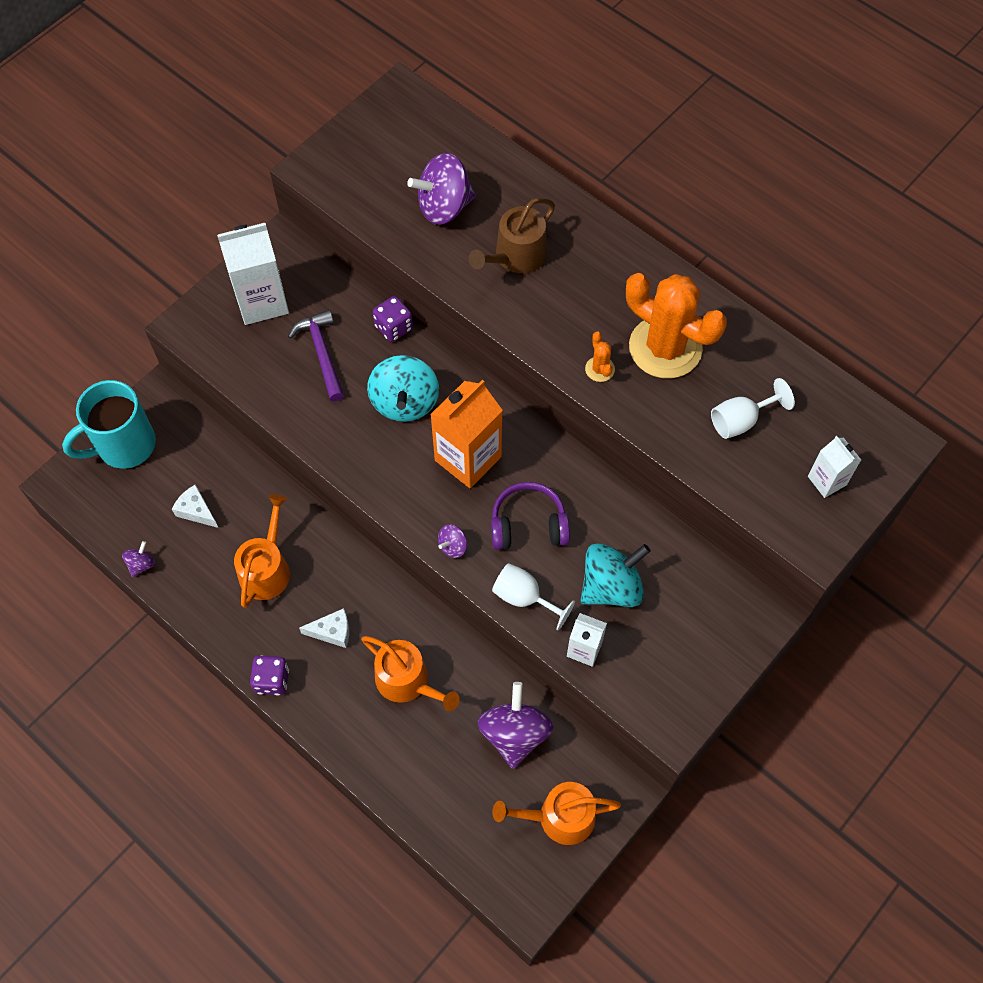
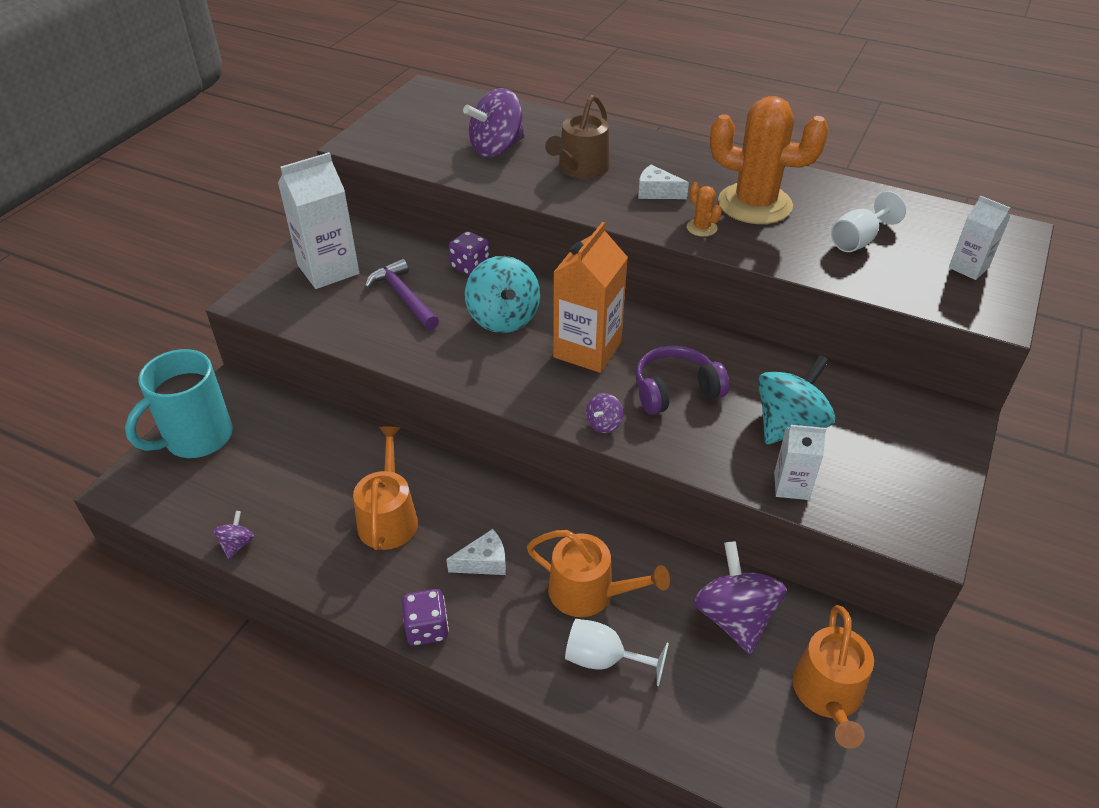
camera: 15 degrees left, 20 degrees down
(196, 511) = (293, 480): white cheese -> white cheese (656, 192)
(524, 598) = (702, 453): white goblet -> white goblet (604, 659)
(559, 817) = (828, 695): orange watering can -> orange watering can turned 60 degrees counterclockwise

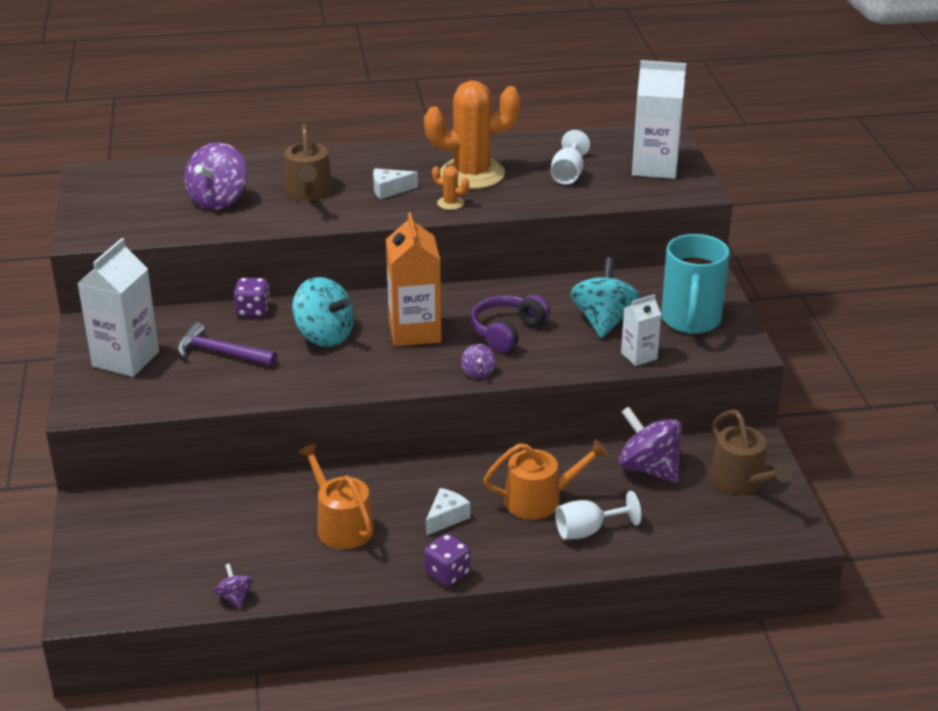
camera: 35 degrees left, 10 degrees down
(197, 438) = (105, 549): turquoise mug -> turquoise mug (690, 320)
(828, 695) = (742, 481): orange watering can -> brown watering can
(968, 267) = (655, 167): white carton -> white carton, size x1.83

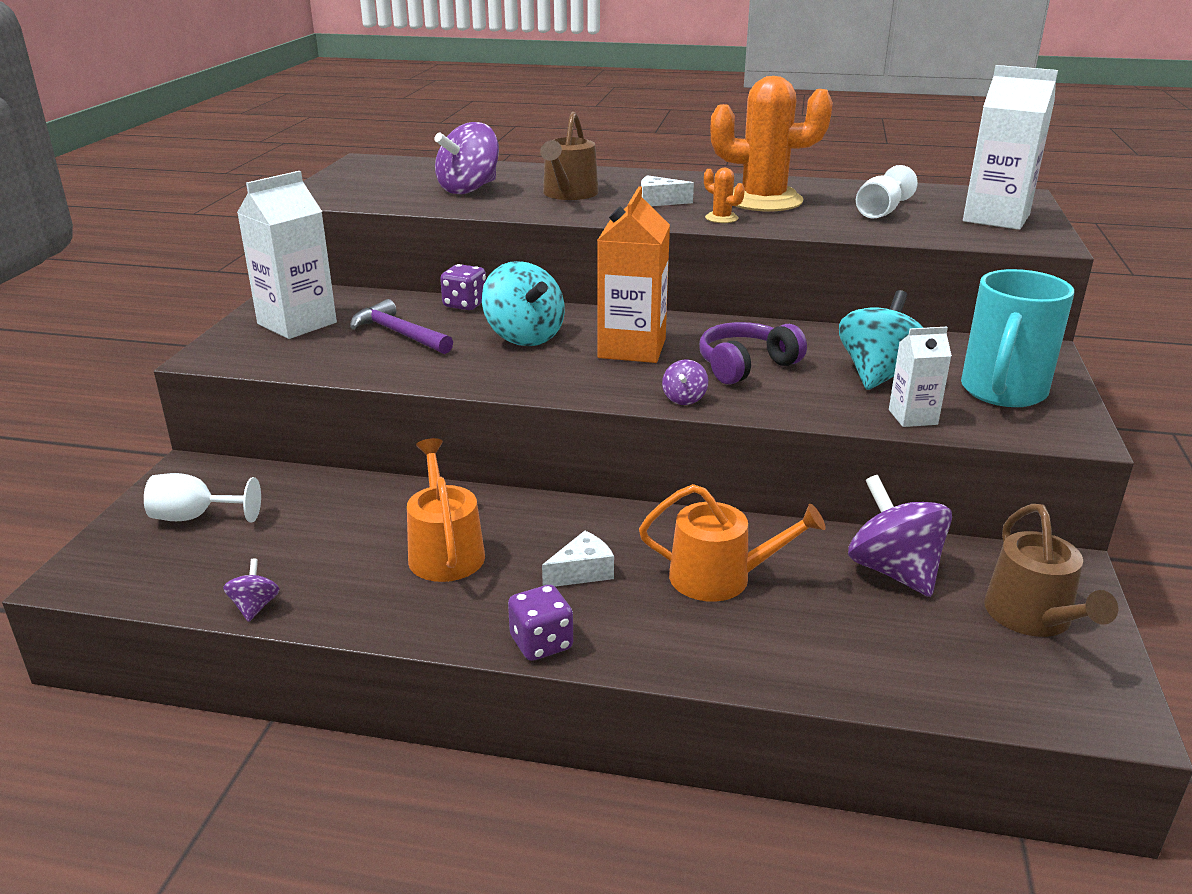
camera: 20 degrees right, 5 degrees down
(588, 531) = (770, 633): white goblet -> white goblet (195, 517)

